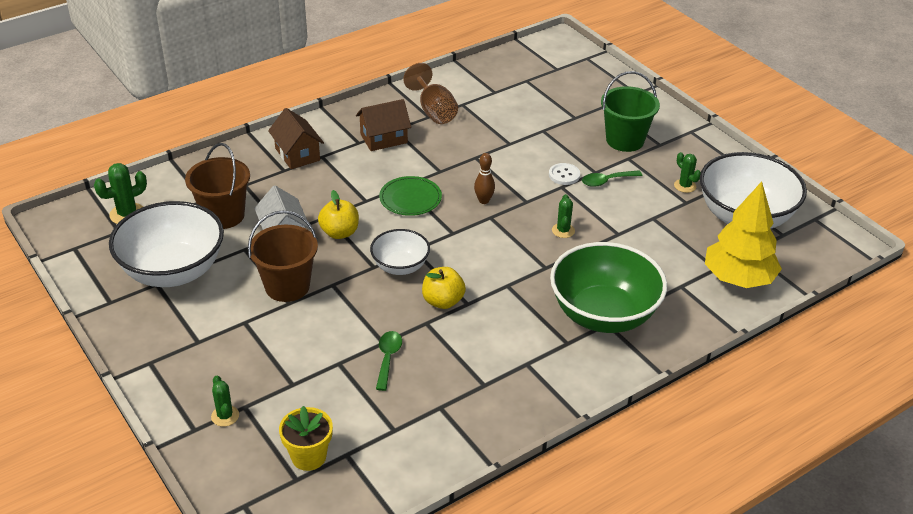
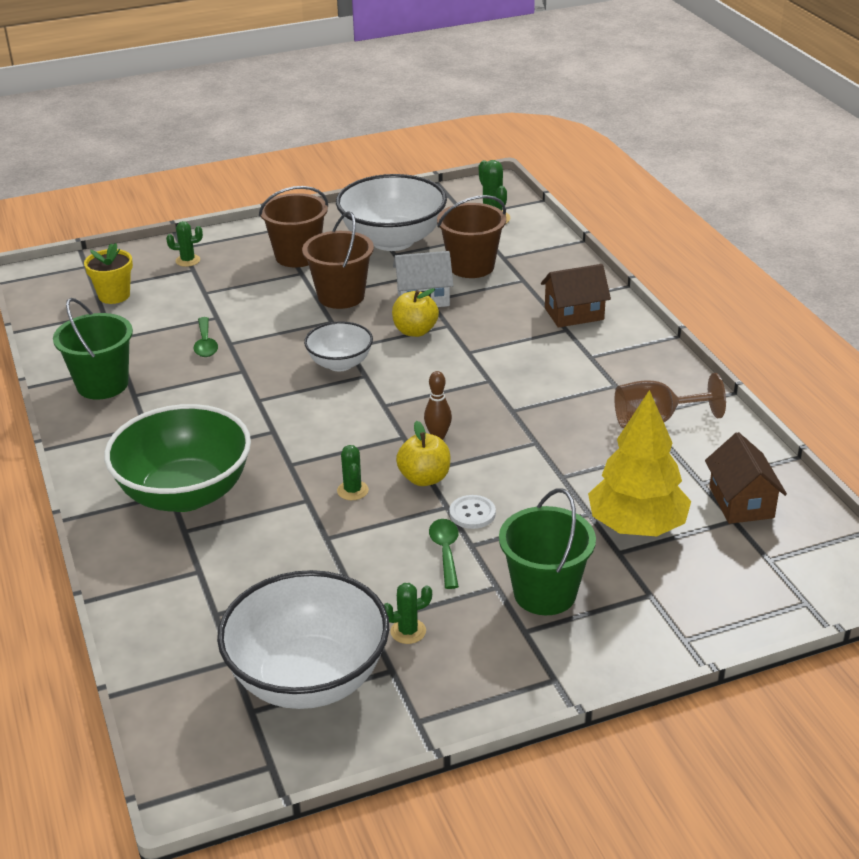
camera: 105 degrees right, 5 degrees down
(210, 332) = (297, 256): none -> brown bucket
(384, 138) = (595, 375): brown house -> brown house (741, 502)
(388, 358) = (205, 344): green spoon -> green spoon turned 60 degrees clockwise
(410, 198) = (461, 382): green plate -> none
(443, 301) = (269, 384): yellow apple -> yellow apple (424, 478)
(475, 412) = (102, 385): none -> green bucket
(563, 230) = (352, 490): green cactus -> green cactus turned 60 degrees clockwise
(738, 278) = (184, 630): yellow tree -> yellow tree (637, 526)

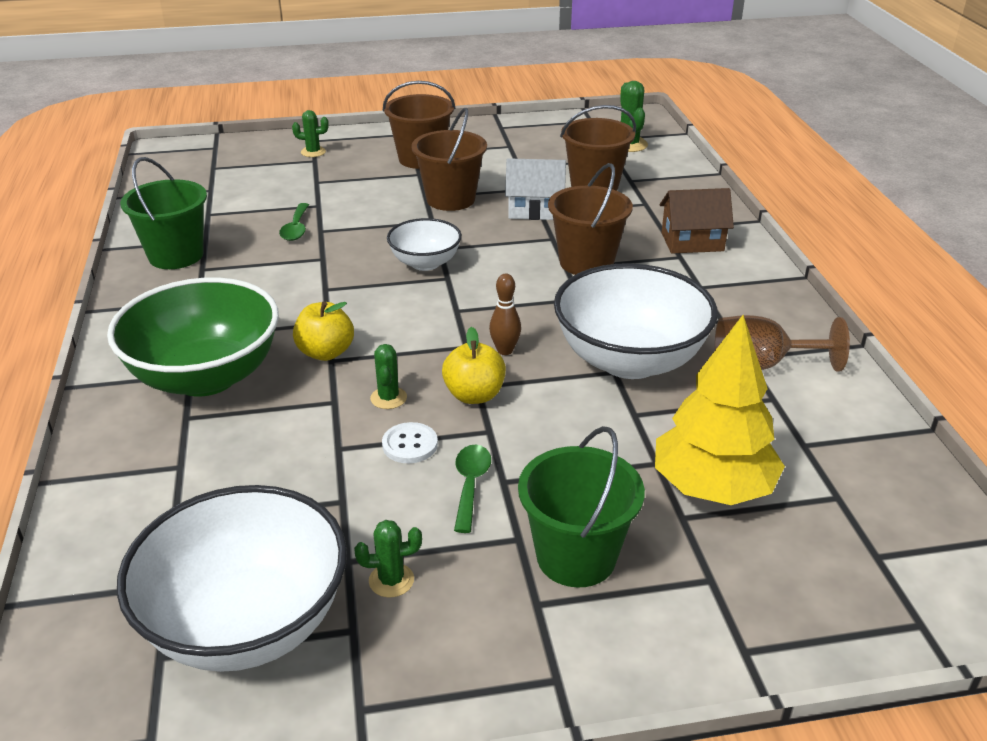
camera: 10 degrees right, 0 degrees up
(114, 295) = (228, 175): yellow flower pot -> none
(393, 240) = (521, 154): white bowl -> white bowl (629, 360)
(415, 331) = (515, 240): yellow apple -> yellow apple (325, 352)
(472, 513) = (516, 443): white button -> white button (410, 445)
(485, 345) = (586, 262): none -> brown bucket
(741, 502) = (850, 476): brown house -> none

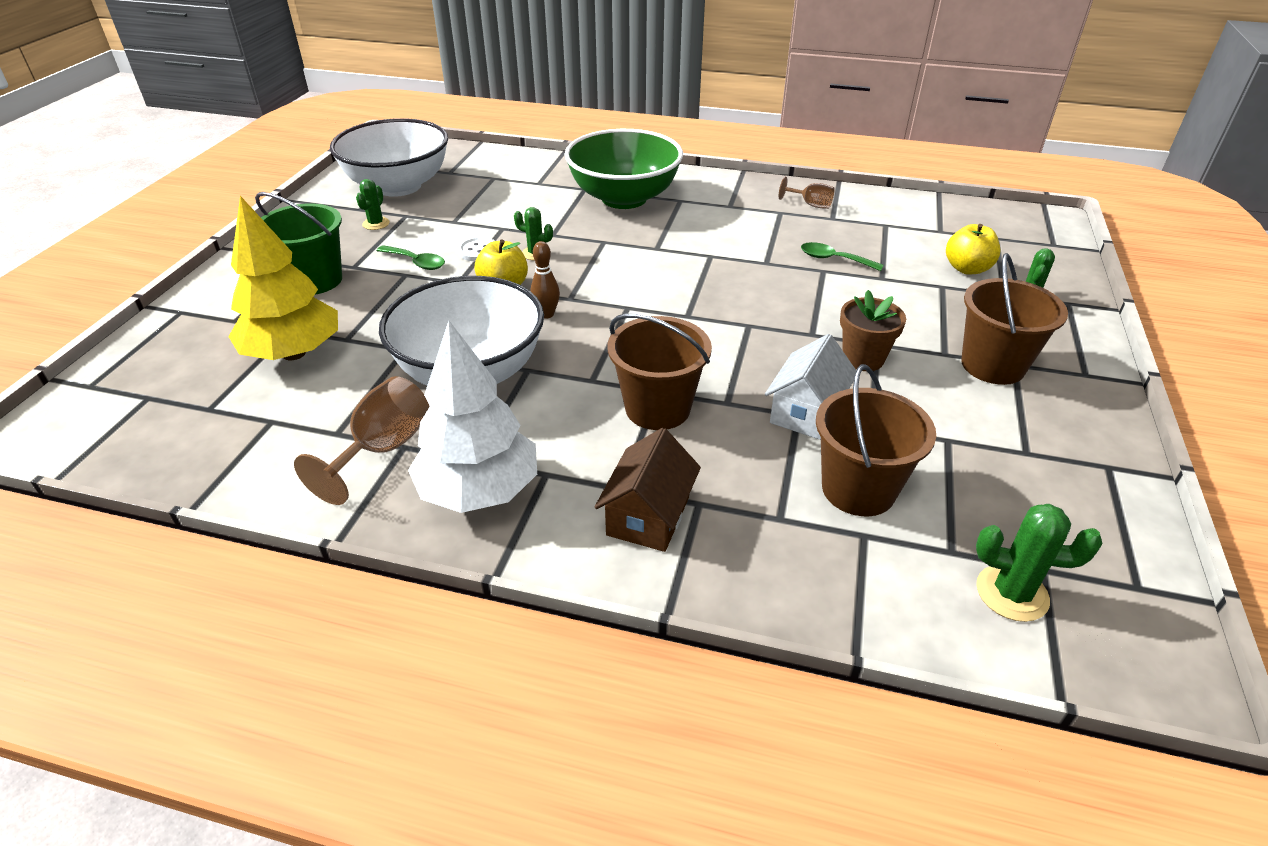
camera: 115 degrees right, 5 degrees up
(176, 255) = (810, 205): green bucket -> brown goblet
(325, 352) = (615, 241): yellow apple -> yellow apple (967, 269)
(425, 263) = (723, 310): white bowl -> none
(450, 199) = (863, 359): brown bucket -> brown flower pot
(745, 307) = (479, 491): none -> white tree

